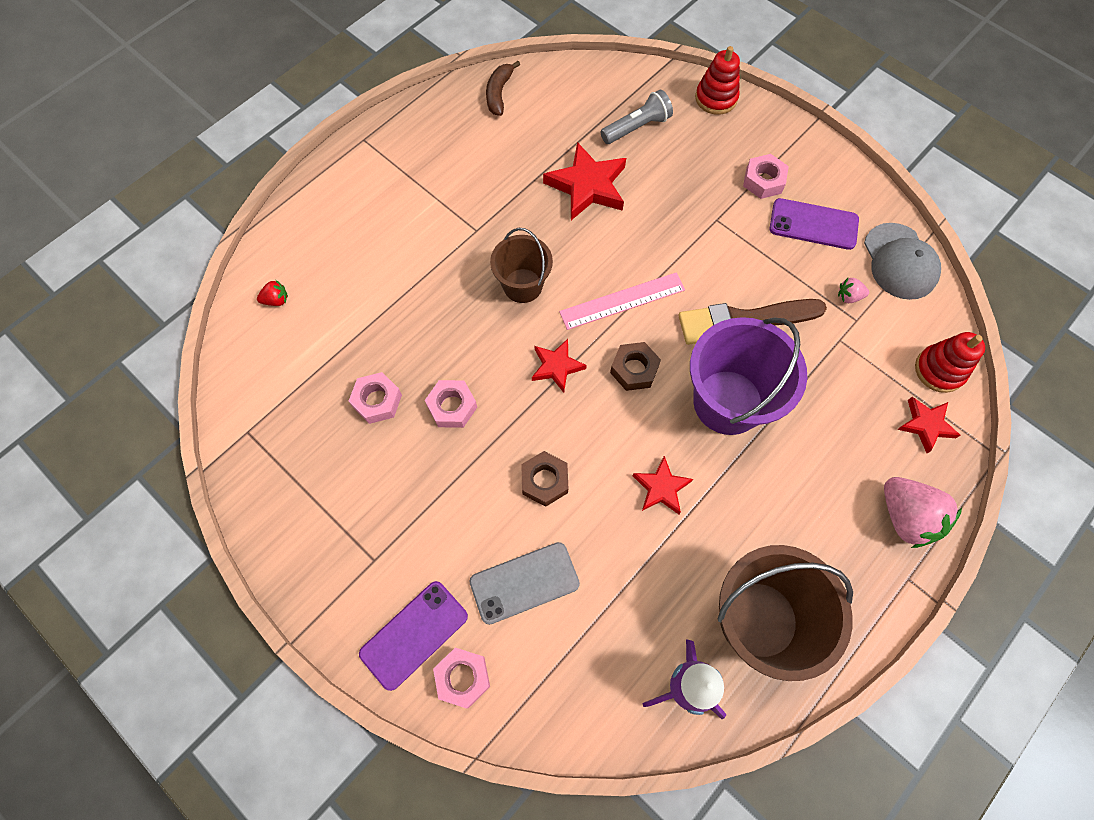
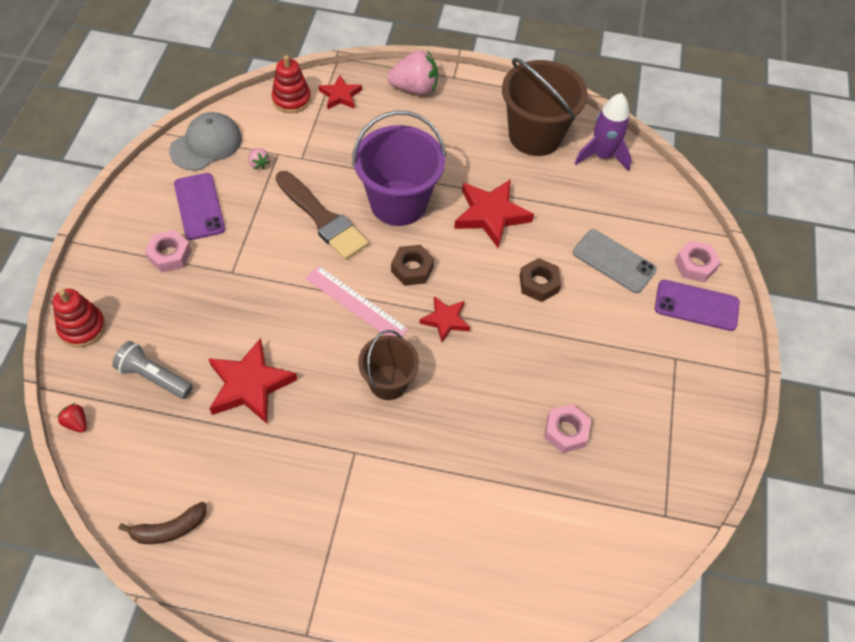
camera: 125 degrees left, 10 degrees down
(276, 300) = (540, 583): red strawberry -> red strawberry (76, 423)
(452, 407) = (530, 374): pink nut -> none
(661, 488) = (491, 215): red star -> red star, size x1.69
(905, 517) = (414, 88): pink strawberry -> pink strawberry turned 60 degrees clockwise

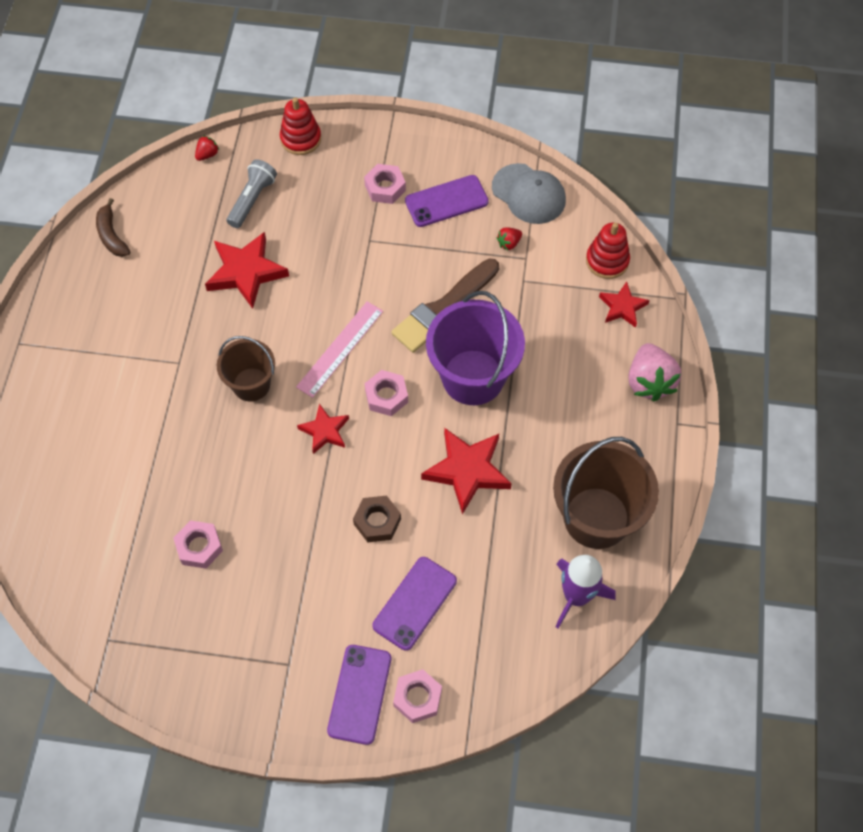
camera: 90 degrees right, 5 degrees up
(259, 164) = (509, 243): pink strawberry -> red strawberry
(412, 269) = (386, 396): brown nut -> pink nut
(614, 261) = (414, 603): grey phone -> purple phone

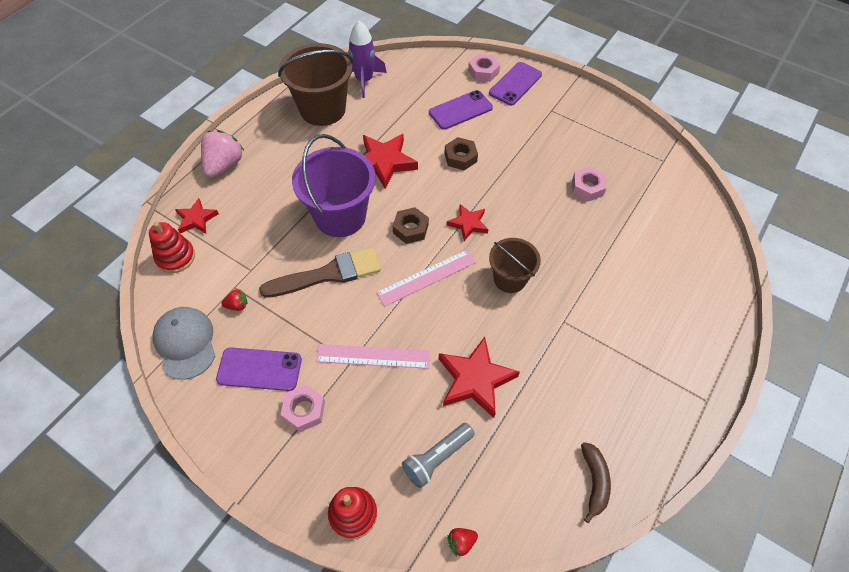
camera: 155 degrees left, 5 degrees down
(351, 253) = (373, 356): none -> pink ruler
(386, 396) = (410, 229): pink nut -> brown nut

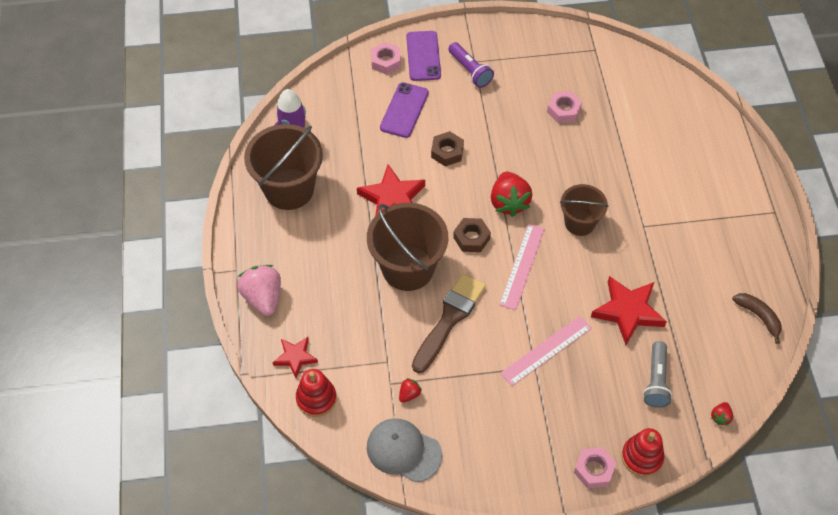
camera: 40 degrees left, 0 degrees up
(259, 369) = (479, 423): purple phone -> none
(304, 410) = (540, 423): pink nut -> pink nut (594, 470)
(340, 216) = (408, 268): purple bucket -> brown bucket
(468, 224) = (509, 202): red star -> red strawberry
(540, 114) = (470, 71): none -> purple flashlight

